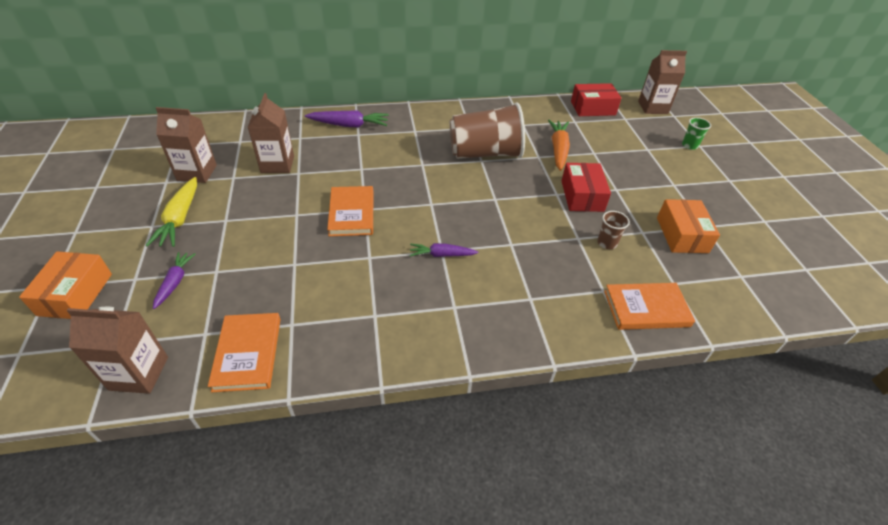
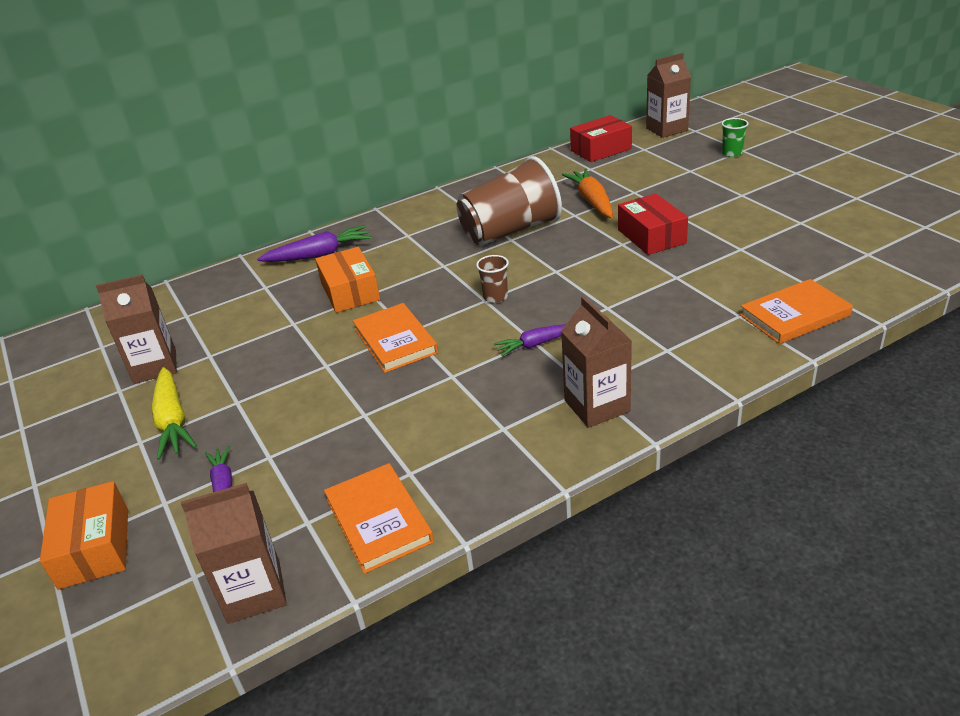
camera: 15 degrees left, 10 degrees down
(277, 164) = (258, 323): brown carton -> brown carton (597, 406)
(607, 243) = (710, 271): brown cup -> brown cup (495, 297)
(682, 235) = (783, 237): orange box -> orange box (350, 292)

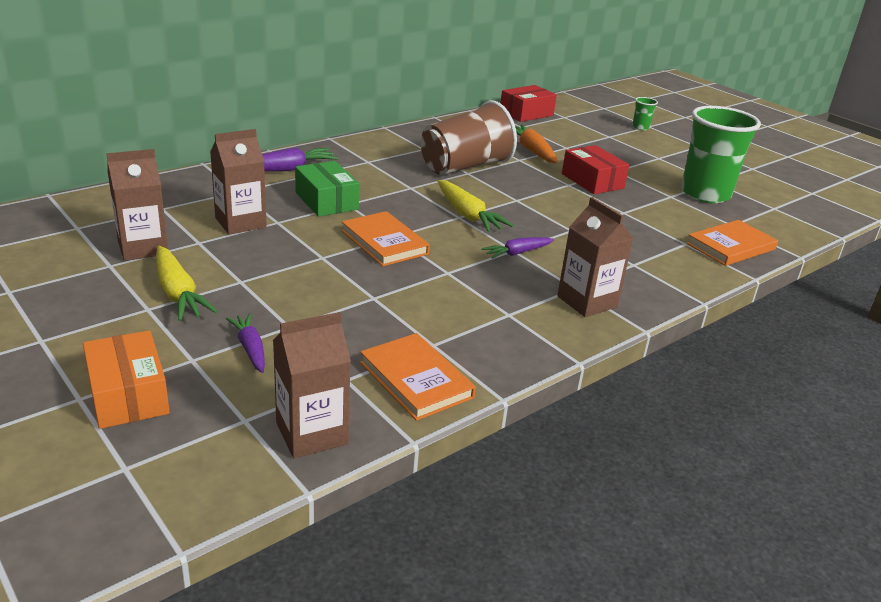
camera: 15 degrees left, 5 degrees down
(350, 292) = (326, 201): orange box -> green box
(495, 297) = (468, 215): brown cup -> yellow carrot
(666, 129) = (579, 104): brown carton -> brown carton (240, 223)
(784, 241) = (705, 194): none -> green cup

